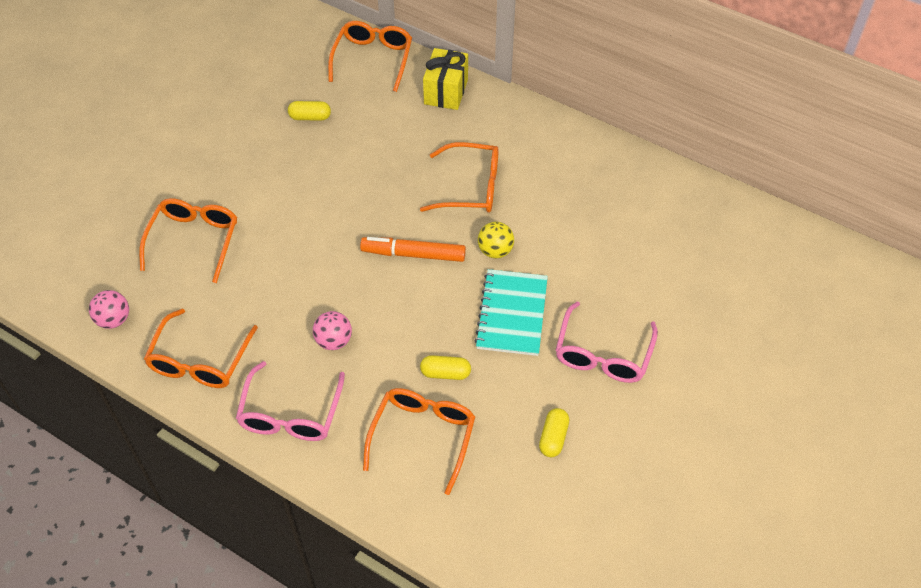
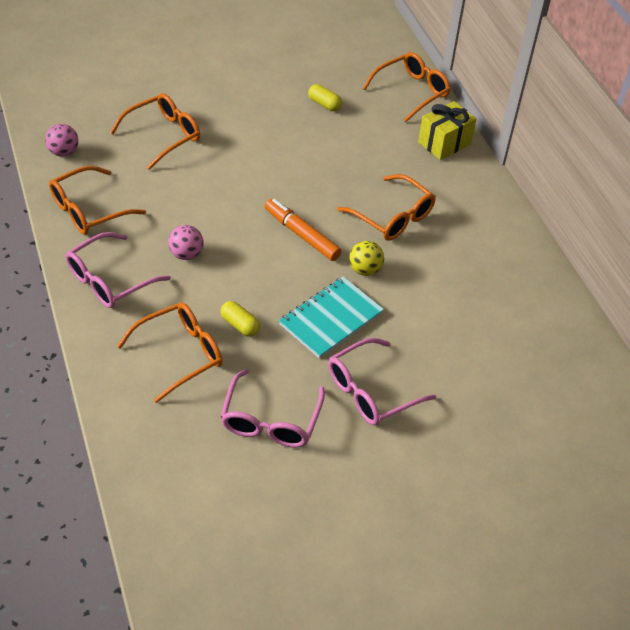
camera: 35 degrees right, 5 degrees down
(553, 438) = (271, 420): yellow capsule -> pink glasses

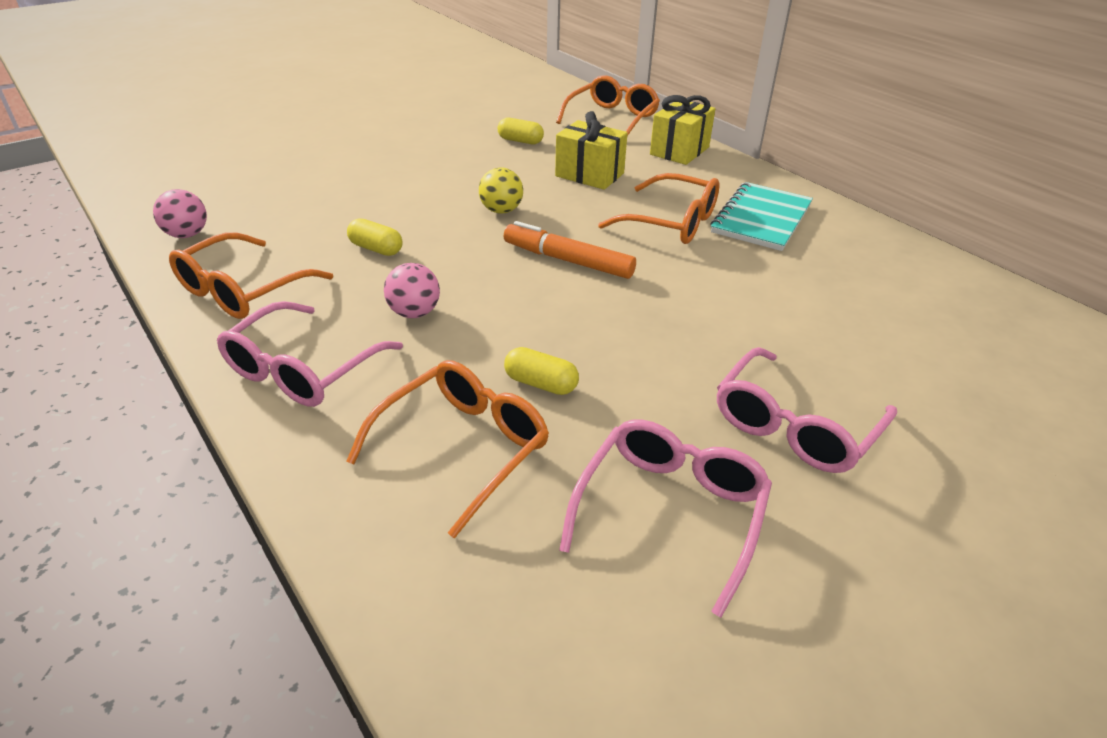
camera: 15 degrees left, 10 degrees down
(163, 136) = (328, 197): orange glasses -> none
(180, 194) = (376, 249): none -> yellow capsule
(271, 420) = (670, 512): pink glasses -> pink glasses turned 150 degrees counterclockwise
(331, 319) = (670, 345): turquoise notebook -> turquoise notebook (761, 219)
(359, 154) = (589, 175): none -> yellow gift
(365, 270) = (676, 281): yellow ball -> yellow ball (501, 210)

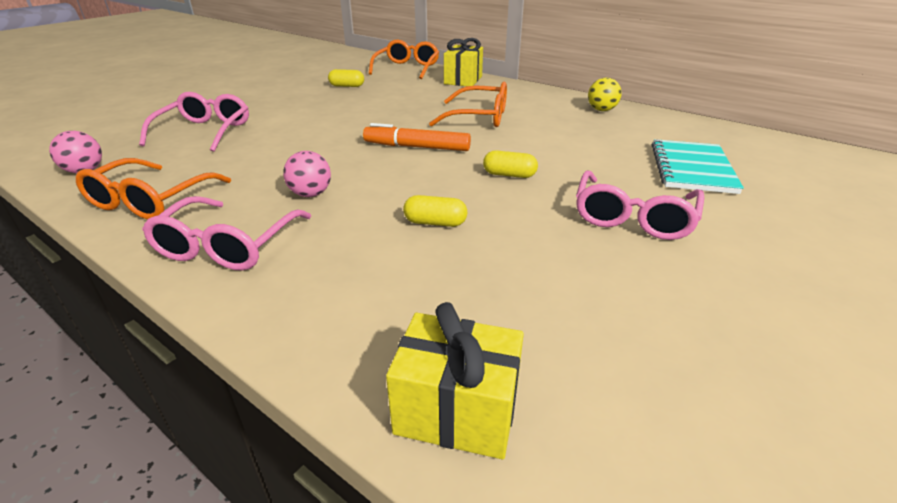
camera: 15 degrees left, 5 degrees down
(376, 249) = (260, 159): yellow capsule -> yellow capsule (509, 175)
(463, 448) = (393, 275): orange glasses -> none
(501, 210) = (351, 125): yellow ball -> yellow ball (601, 110)
(589, 175) = (407, 99): yellow gift -> yellow gift (457, 410)
(670, 512) = (579, 287): pink glasses -> pink glasses (205, 132)
(761, 219) = (539, 108): turquoise notebook -> turquoise notebook (692, 168)

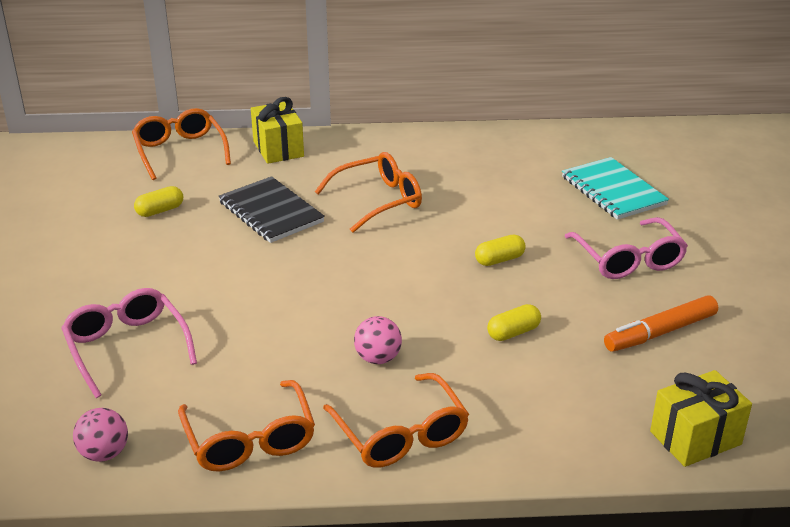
camera: 40 degrees left, 0 degrees up
(228, 246) = (400, 434): pink glasses -> orange glasses
(402, 103) = (271, 212): none -> black notebook
(417, 147) = (380, 264): orange marker -> orange marker (660, 332)
(601, 110) = (470, 144): yellow ball -> none

